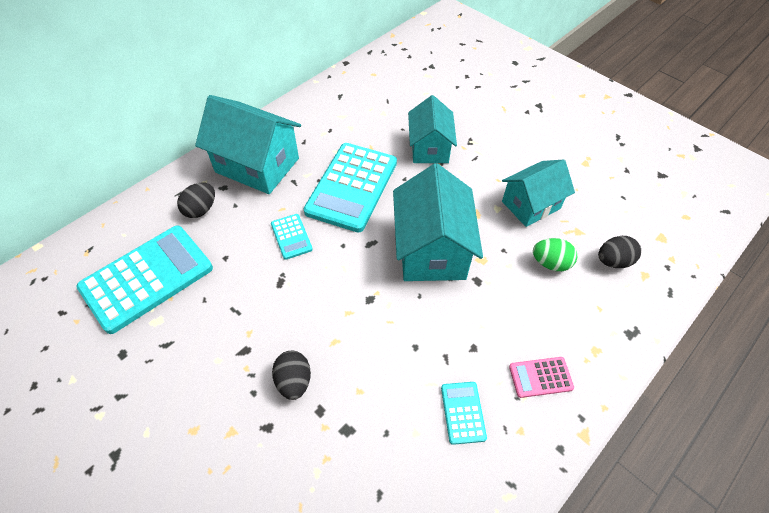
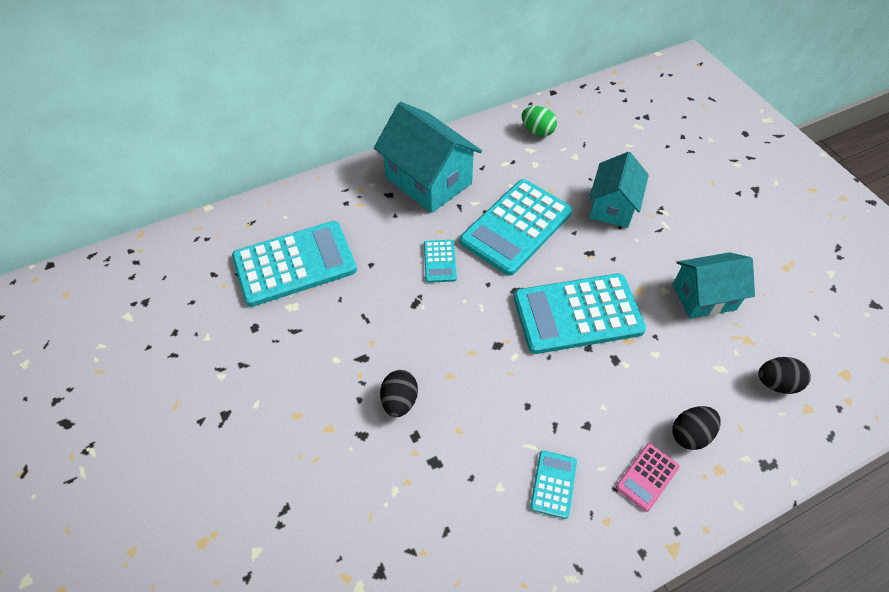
camera: 20 degrees right, 0 degrees up
(201, 209) = (361, 211): black egg -> black egg (690, 434)
(431, 250) = (577, 314): turquoise house -> turquoise calculator
(540, 377) = (647, 477): pink calculator -> pink calculator turned 60 degrees counterclockwise
(550, 263) = (702, 365): green egg -> green egg (537, 131)

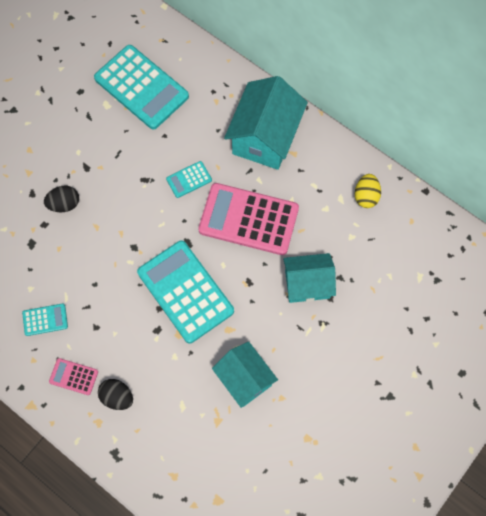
camera: 65 degrees right, 15 degrees up
(516, 227) = (248, 219): turquoise calculator -> pink calculator
(537, 131) = (366, 196): green egg -> yellow egg
(776, 383) = (186, 449): black egg -> none

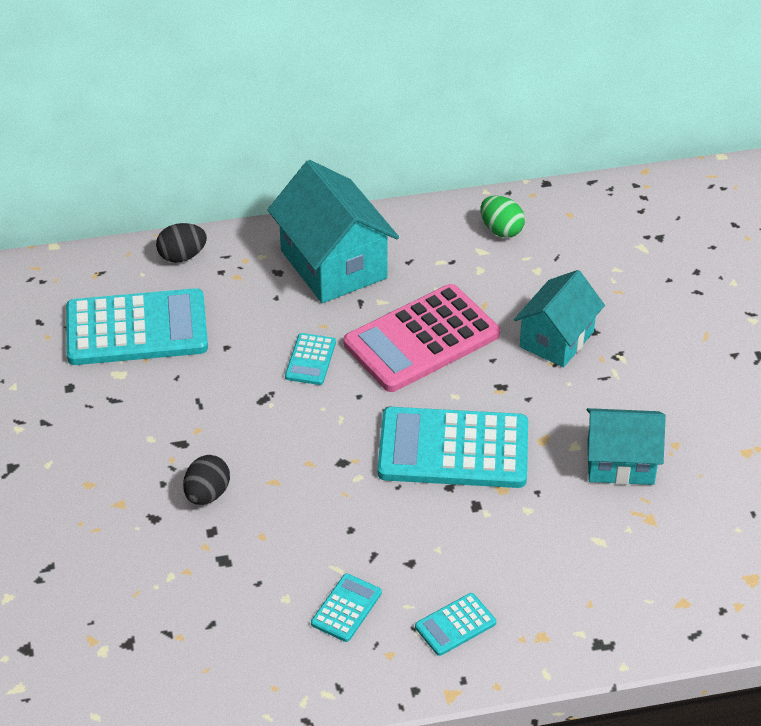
camera: 50 degrees left, 25 degrees down
(73, 377) = (455, 625): pink calculator -> turquoise calculator
(117, 397) = (526, 597): black egg -> black egg (182, 256)
(366, 196) = (501, 230): yellow egg -> green egg

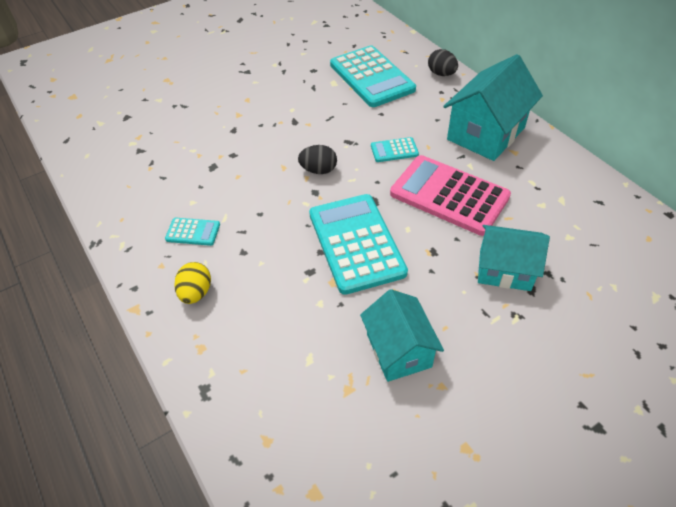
camera: 70 degrees right, 5 degrees up
(207, 494) = (260, 144): black egg -> black egg (318, 170)
(455, 625) = (196, 293): turquoise calculator -> yellow egg
(501, 230) = (593, 204): green egg -> none

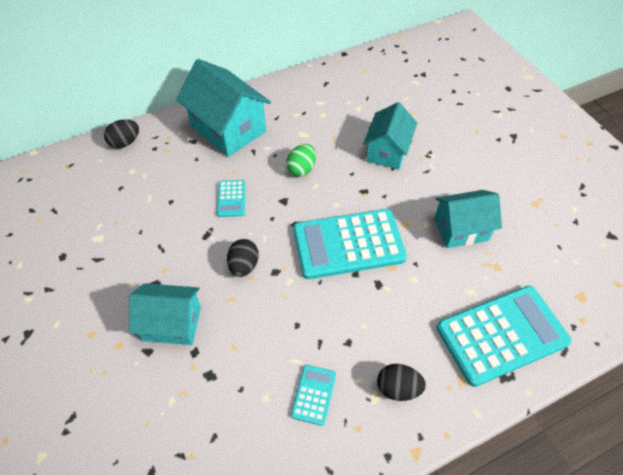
camera: 85 degrees left, 5 degrees up
(196, 293) = (398, 388): yellow egg -> black egg
(258, 138) = (172, 323): none -> turquoise house
(372, 77) = (104, 201): turquoise calculator -> turquoise calculator (501, 335)
(449, 195) = (301, 169): pink calculator -> green egg

